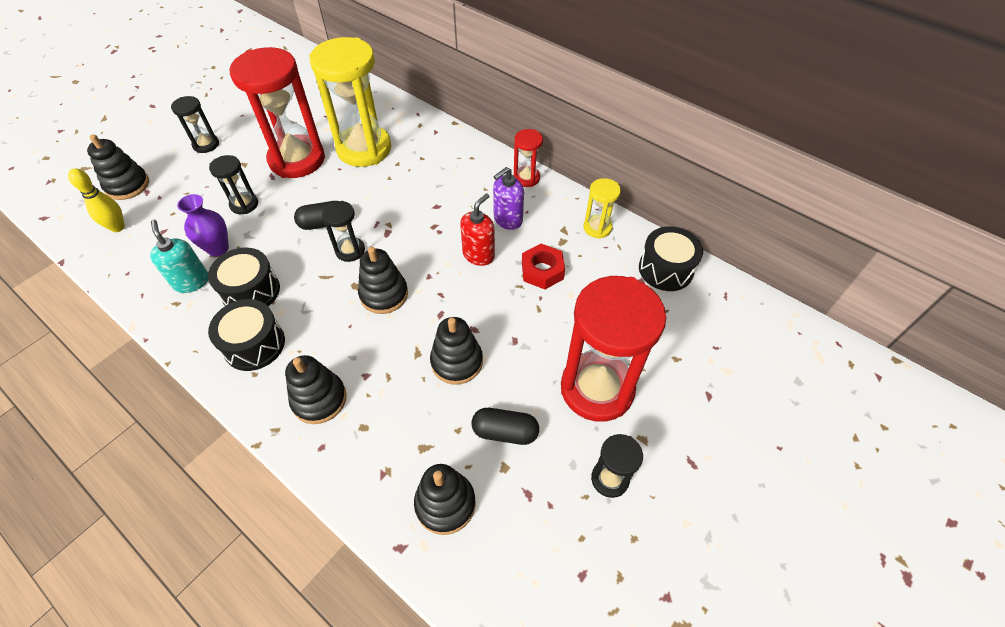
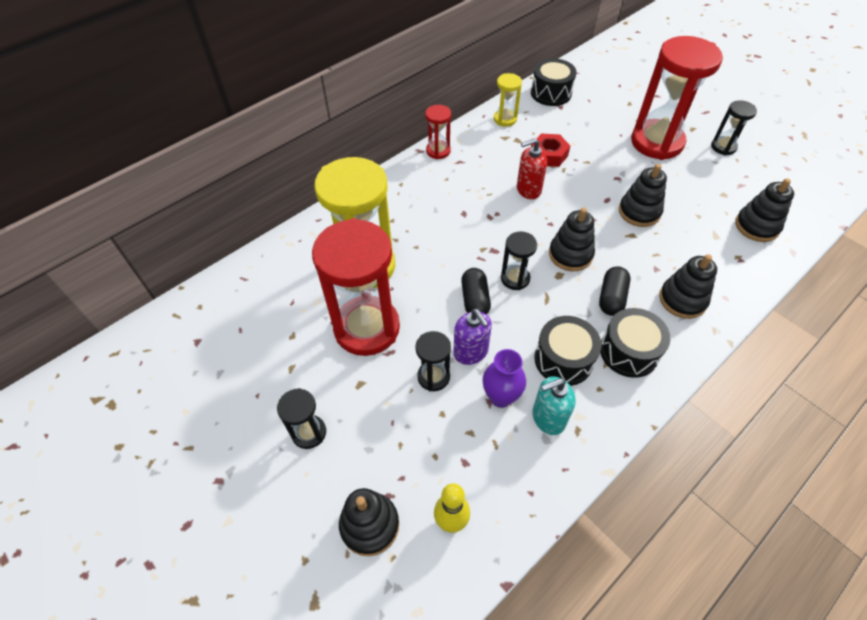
camera: 80 degrees left, 0 degrees up
(478, 255) = (528, 190): red soap dispenser -> red soap dispenser turned 60 degrees counterclockwise
(505, 432) = (697, 191): black capsule -> black capsule (611, 298)
(507, 220) = (489, 168): purple soap dispenser -> purple soap dispenser (471, 352)

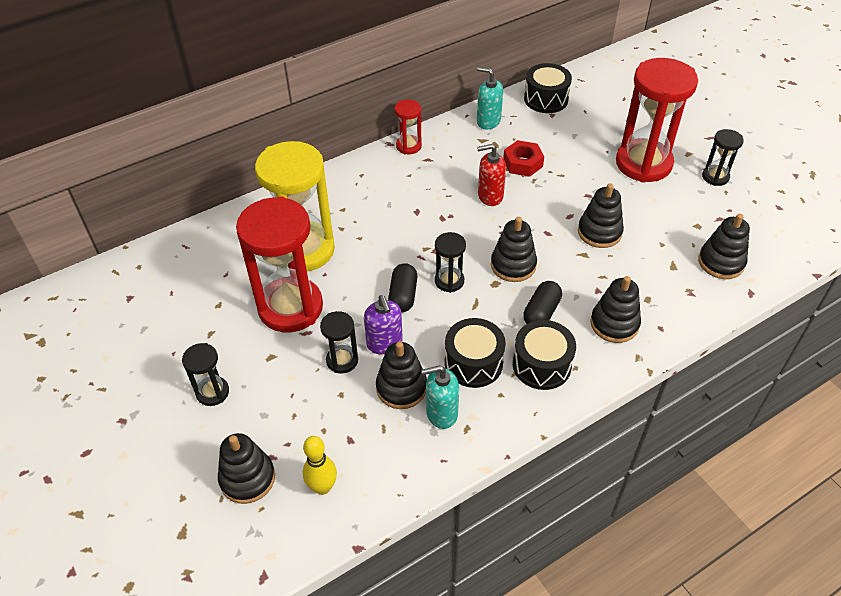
camera: 10 degrees right, 5 degrees down
(501, 397) = (401, 388): purple vase -> black stacking toy
(505, 119) = (488, 121): yellow hourglass -> turquoise soap dispenser

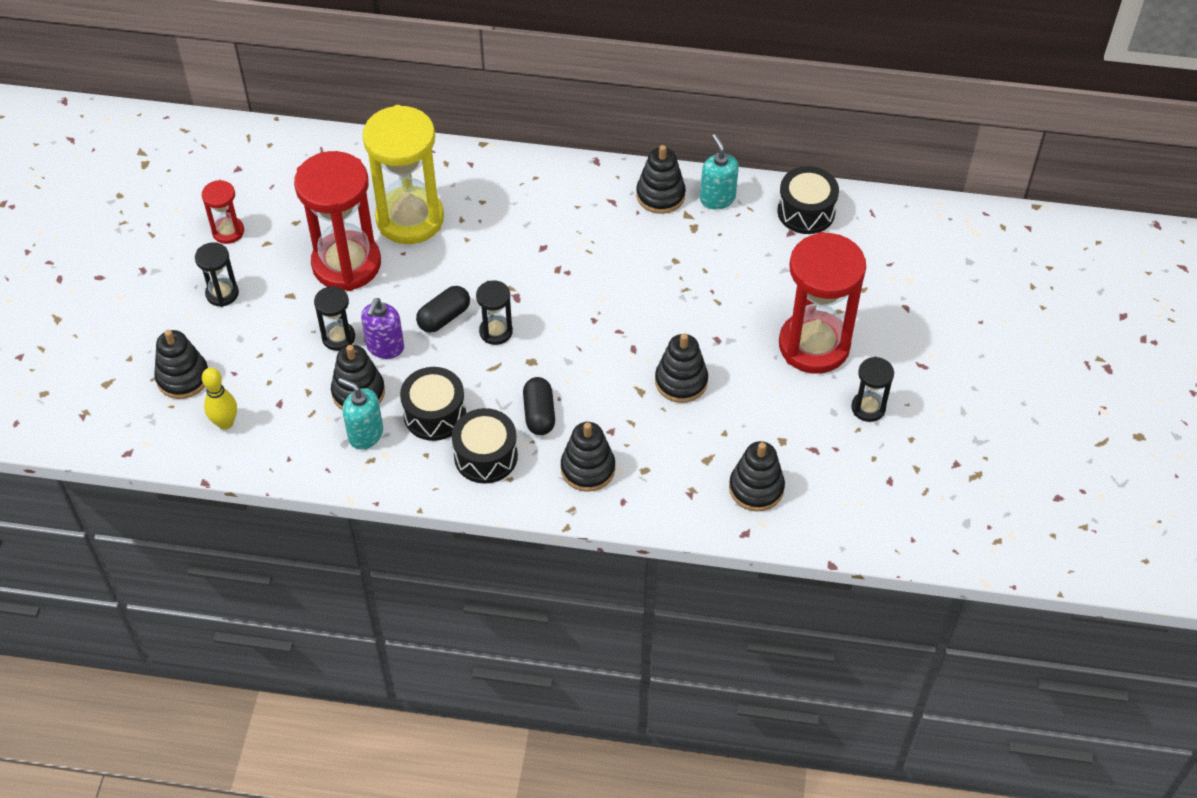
camera: 40 degrees right, 5 degrees up
(408, 146) = (610, 176): red hourglass -> red hourglass (228, 231)
(490, 196) = (625, 277): red soap dispenser -> none
(513, 265) = (566, 356): black stacking toy -> black stacking toy (660, 195)
(523, 163) = (696, 265): red nut -> none
(541, 312) = (539, 414): black capsule -> black capsule turned 75 degrees counterclockwise

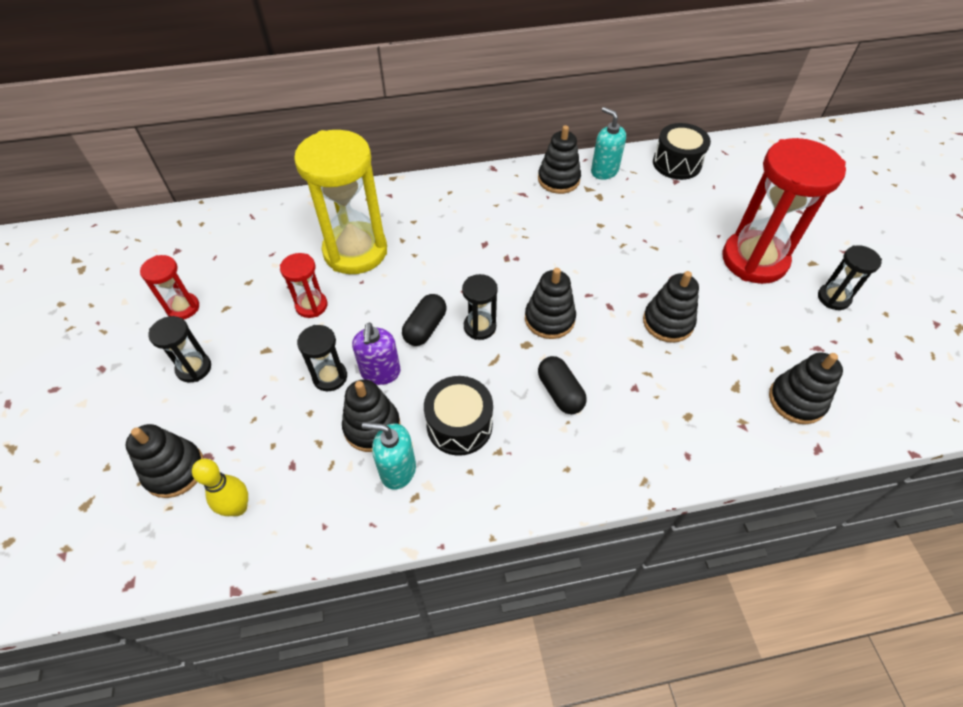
camera: 20 degrees left, 0 degrees up
(346, 264) = (311, 305): red hourglass -> red hourglass, size x0.47
(485, 456) = (531, 453): black drum -> none
(588, 469) = (635, 432): black stacking toy -> black stacking toy (549, 319)

